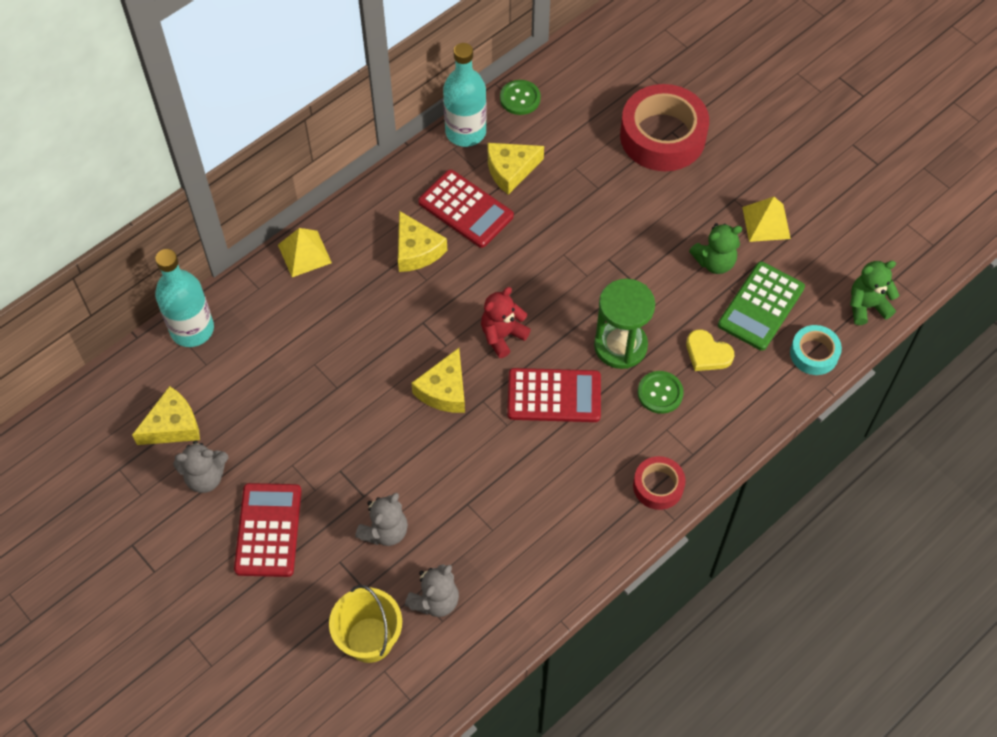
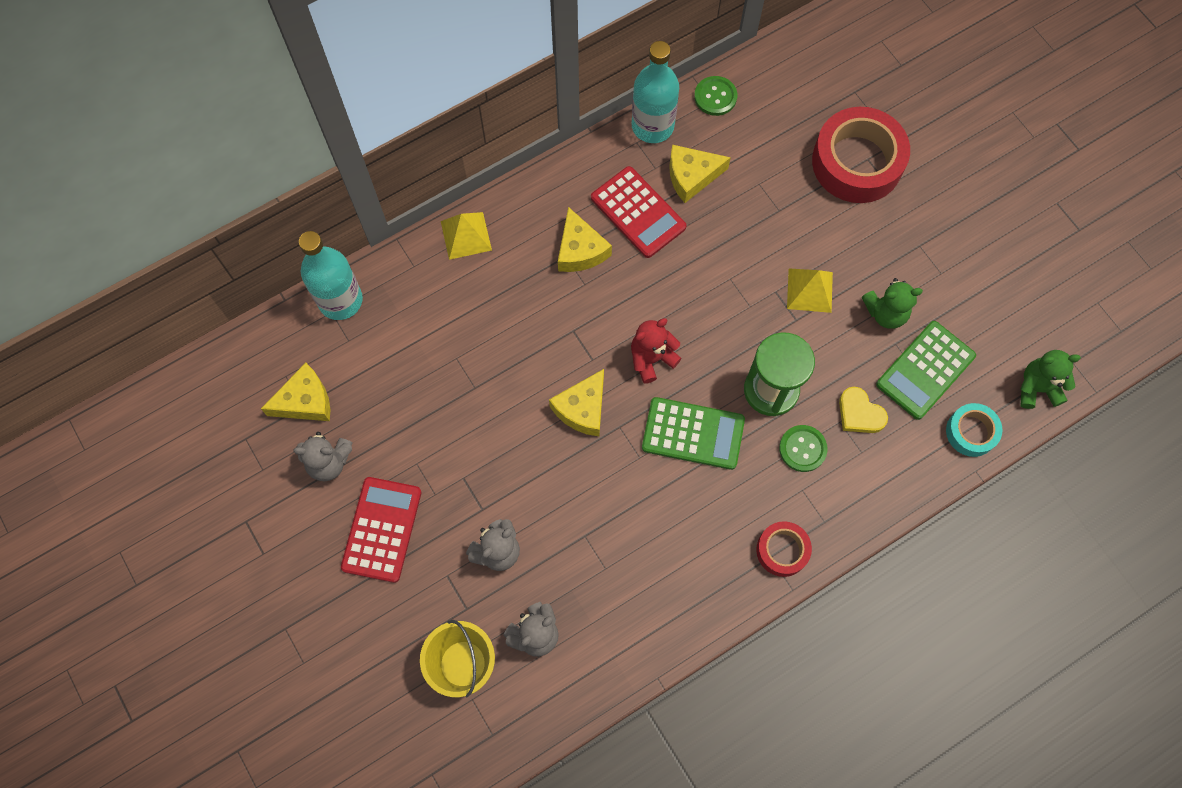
camera: 10 degrees right, 10 degrees up
(554, 396) = (693, 433): red calculator -> green calculator
(766, 222) = (948, 277): yellow pyramid -> yellow pyramid (810, 290)

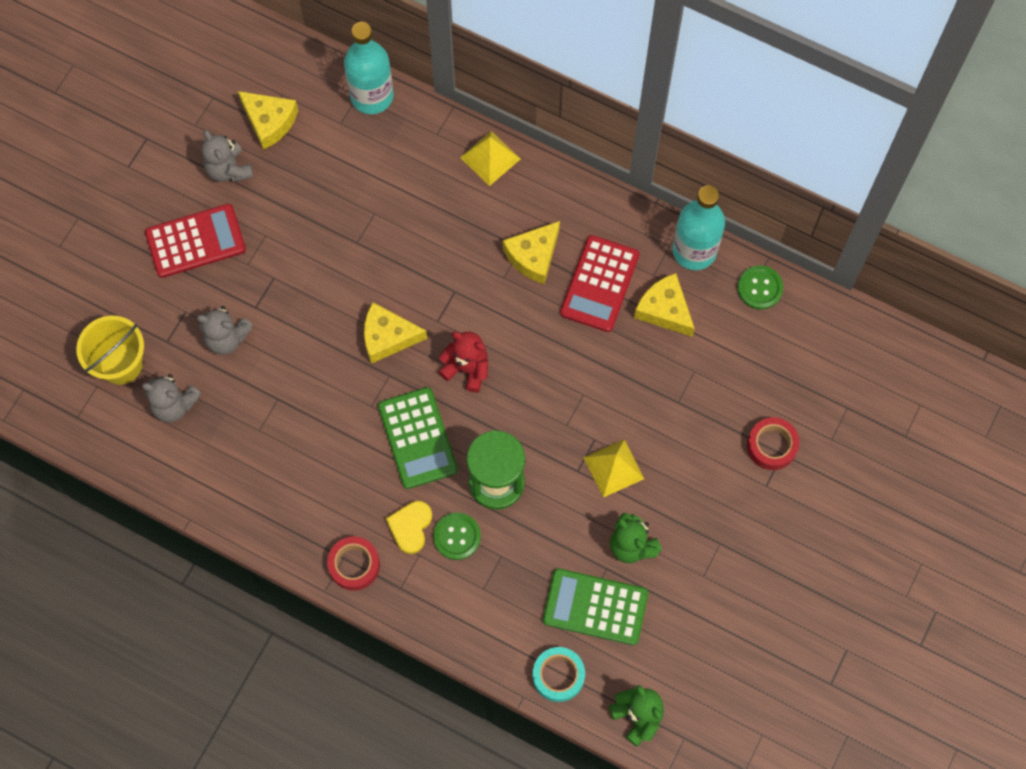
camera: 60 degrees right, 0 degrees up
(857, 162) = (771, 446): red tape -> red tape, size x0.52
(859, 413) = (519, 569): yellow heart -> yellow heart (410, 527)

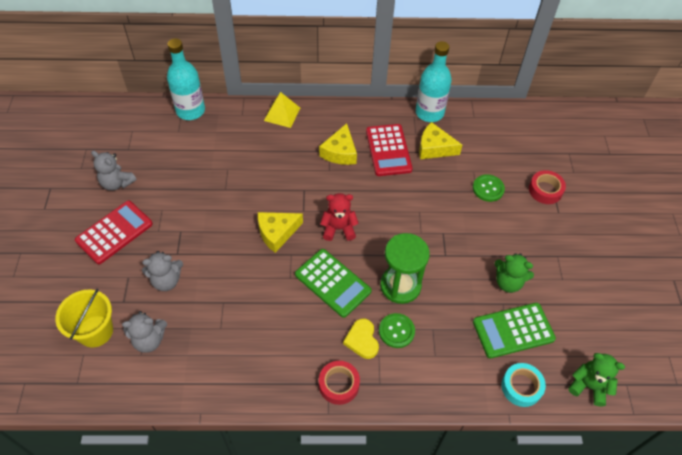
camera: 30 degrees left, 15 degrees down
(269, 122) = (131, 148): yellow cheese -> none
(614, 468) = (466, 243): yellow pyramid -> none
(759, 288) = (478, 116): green button -> green button (488, 189)

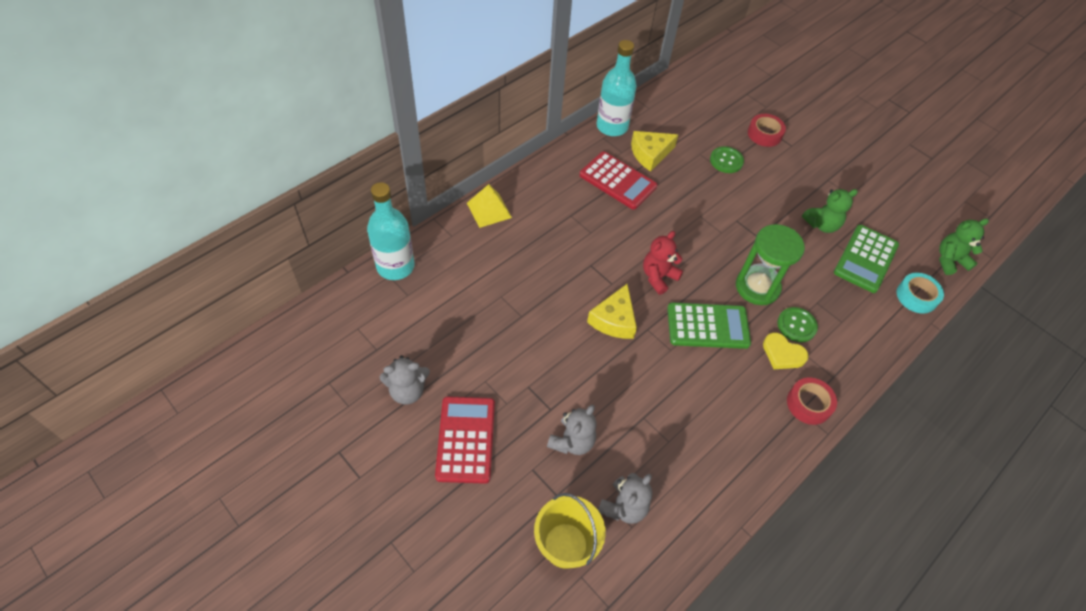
camera: 45 degrees left, 0 degrees up
(340, 152) = (581, 210): yellow cheese -> none

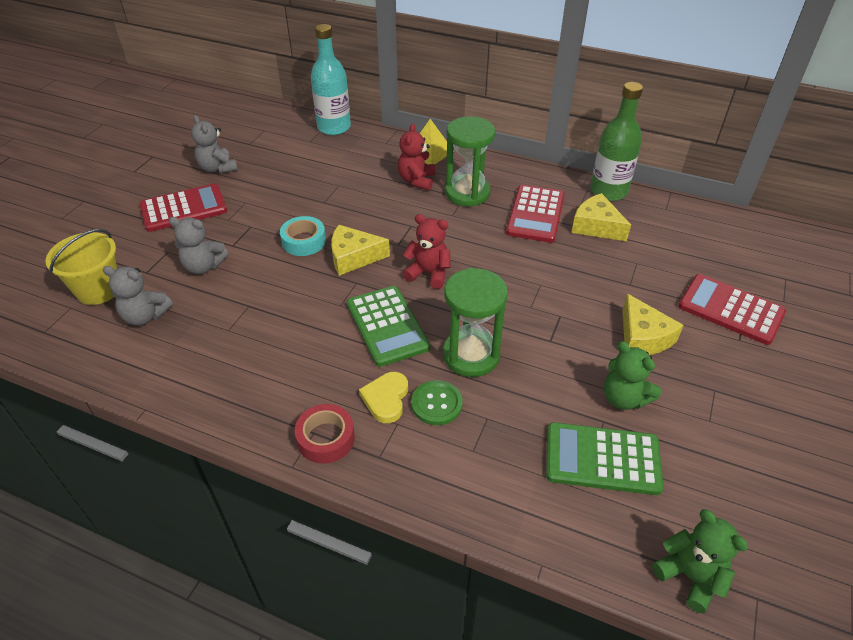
camera: 70 degrees right, 10 degrees down
(528, 236) = (417, 180): none -> red teddy bear
(566, 210) = (467, 193): none -> green hourglass
(612, 126) = (608, 191): turquoise bottle -> green bottle
(726, 161) = (647, 286): green button -> none
(764, 134) = (730, 309): red tape -> red calculator
(773, 188) = (642, 337): none -> yellow cheese
(916, 296) = (579, 536): turquoise tape -> turquoise tape (304, 241)

